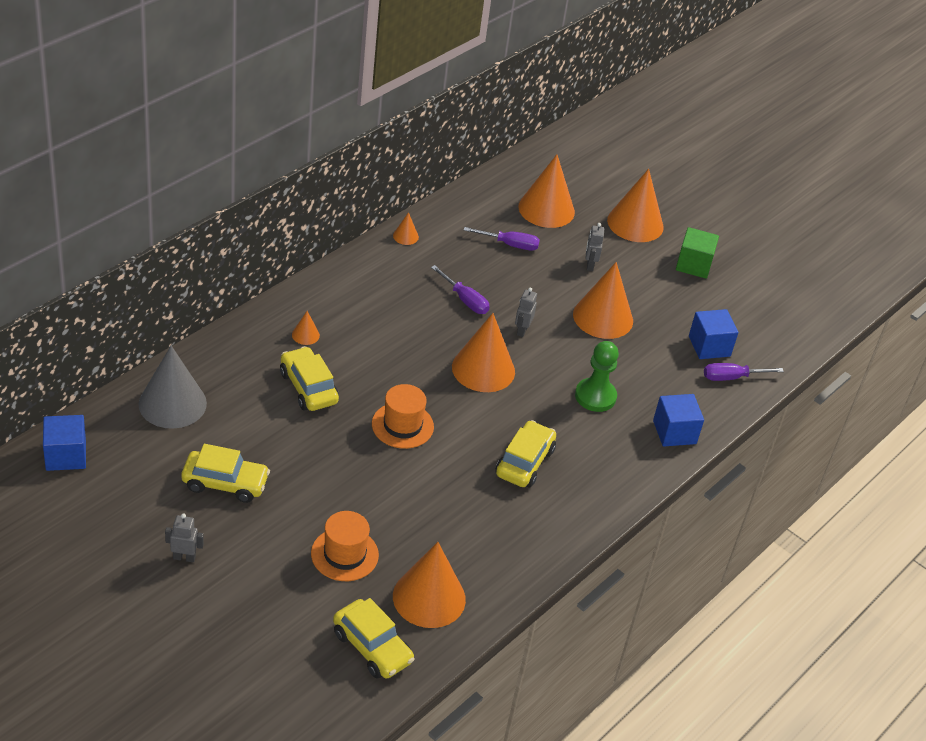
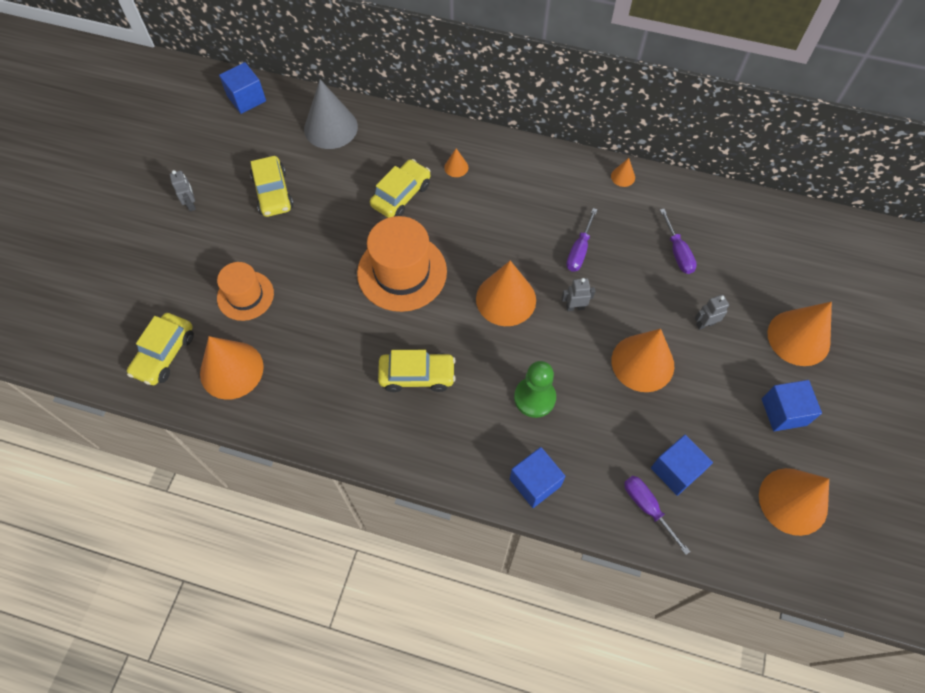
camera: 70 degrees right, 20 degrees up
(402, 425) = (402, 272): orange hat -> orange hat, size x1.61
(546, 209) = (751, 259): orange cone -> orange cone (793, 501)
(693, 265) = (783, 412): green cube -> blue cube

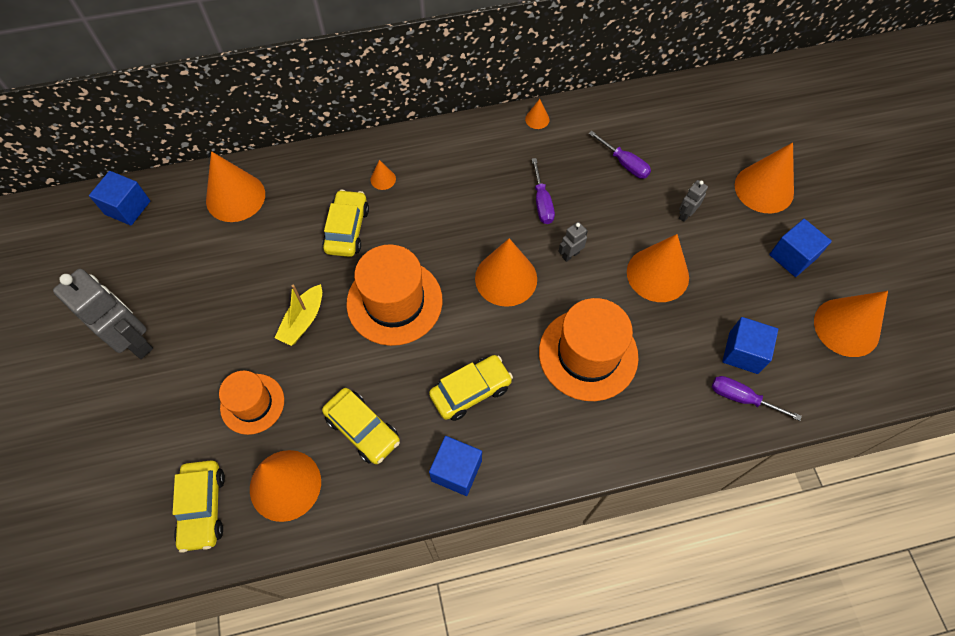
camera: 30 degrees left, 0 degrees up
(191, 204) = (135, 341): grey robot -> grey robot, size x2.23
(273, 193) = (216, 288): yellow car -> yellow car (363, 429)
(322, 251) = (303, 320): none -> yellow boat
(331, 127) = (235, 197): grey cone -> orange cone
(534, 398) = (588, 354): green pawn -> orange hat
(535, 482) = (637, 430): blue cube -> blue cube (456, 470)

